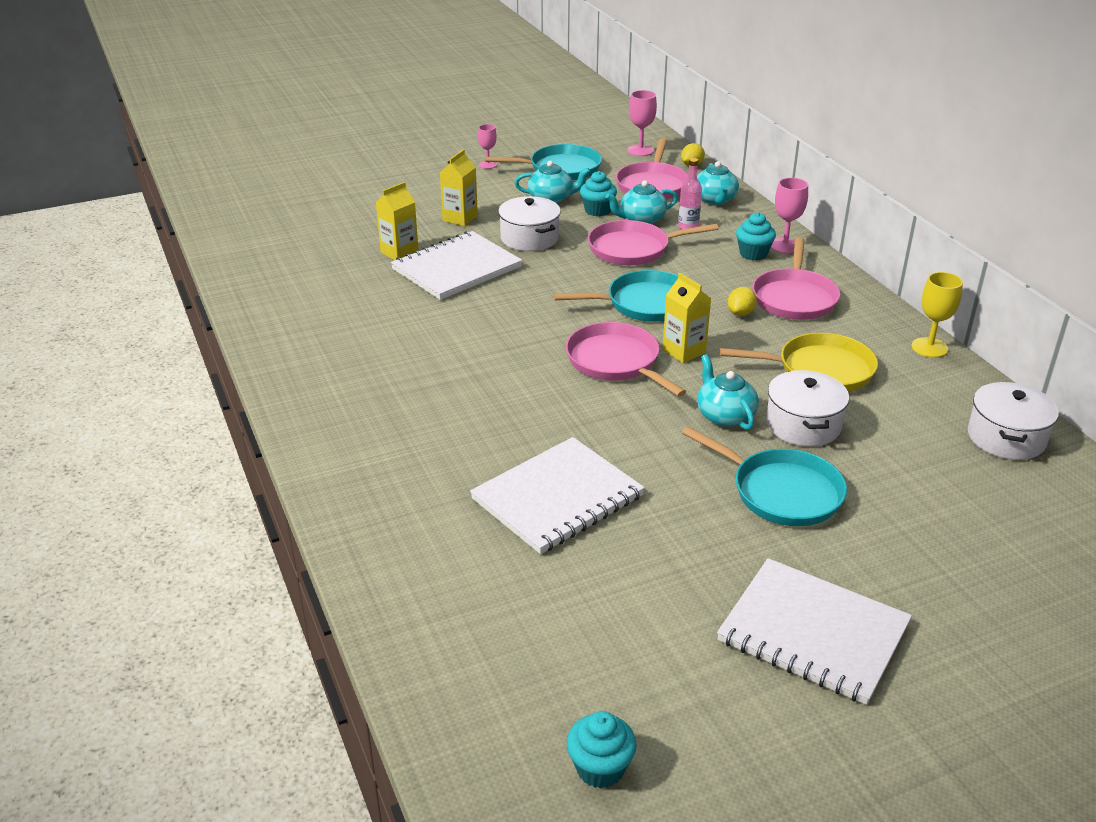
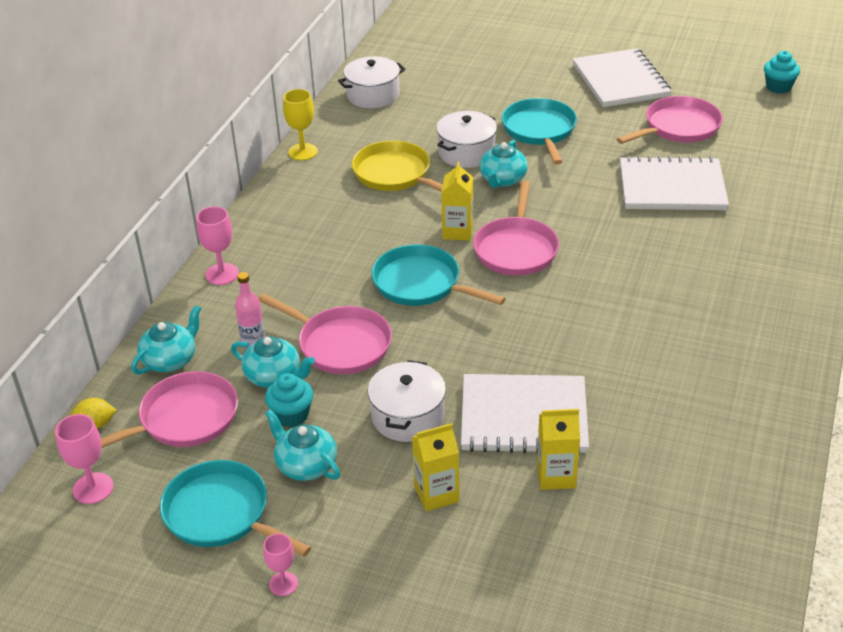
camera: 135 degrees left, 5 degrees up
(740, 313) = (368, 237): yellow lemon -> none
(753, 254) = (259, 281): turquoise cupcake -> none
(794, 298) = (309, 228): pink pan -> pink pan (678, 127)

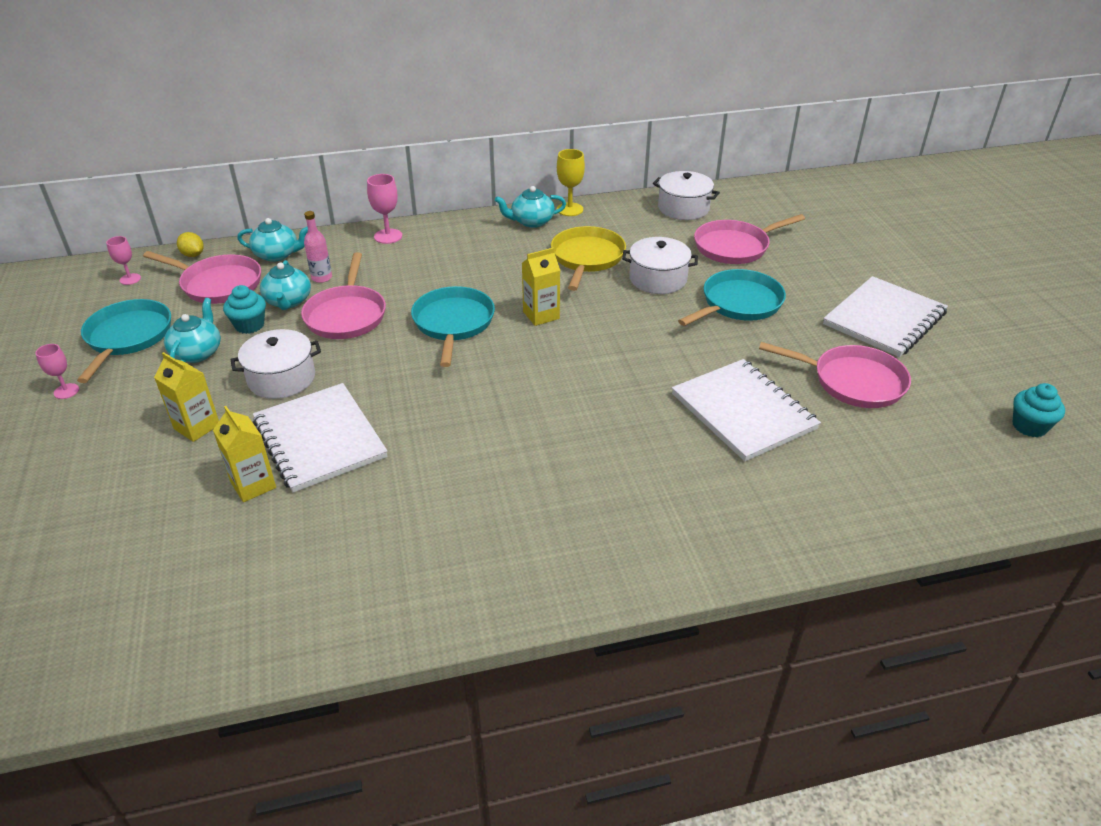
camera: 55 degrees right, 0 degrees up
(93, 488) = (130, 279): pink goblet -> pink goblet, size x0.67
(502, 180) = (639, 311): turquoise teapot -> turquoise teapot (531, 222)
(516, 249) = (547, 353): pink pan -> pink pan (735, 247)

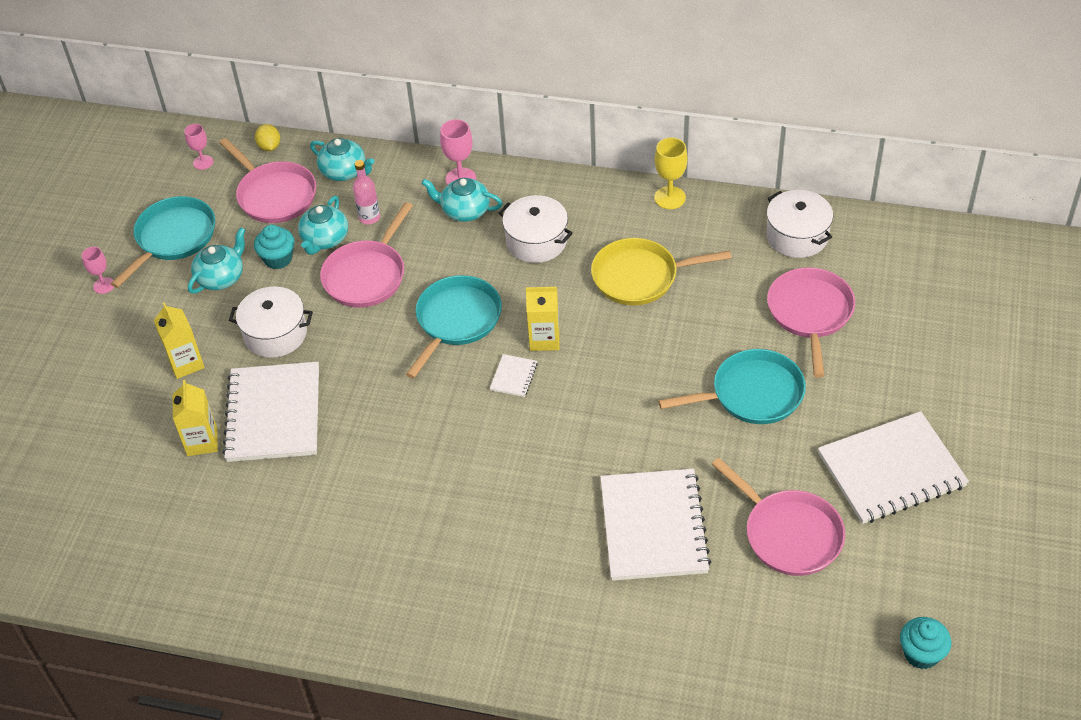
camera: 30 degrees right, 10 degrees up
(531, 222) = (617, 204): turquoise teapot -> turquoise teapot (464, 211)
(534, 346) = (513, 377): none -> white notebook
(587, 258) = (640, 277): yellow pan -> yellow pan turned 135 degrees counterclockwise
(658, 279) = (693, 331): white pot -> white pot (536, 241)
(735, 247) = (810, 313): pink pan -> pink pan turned 90 degrees clockwise

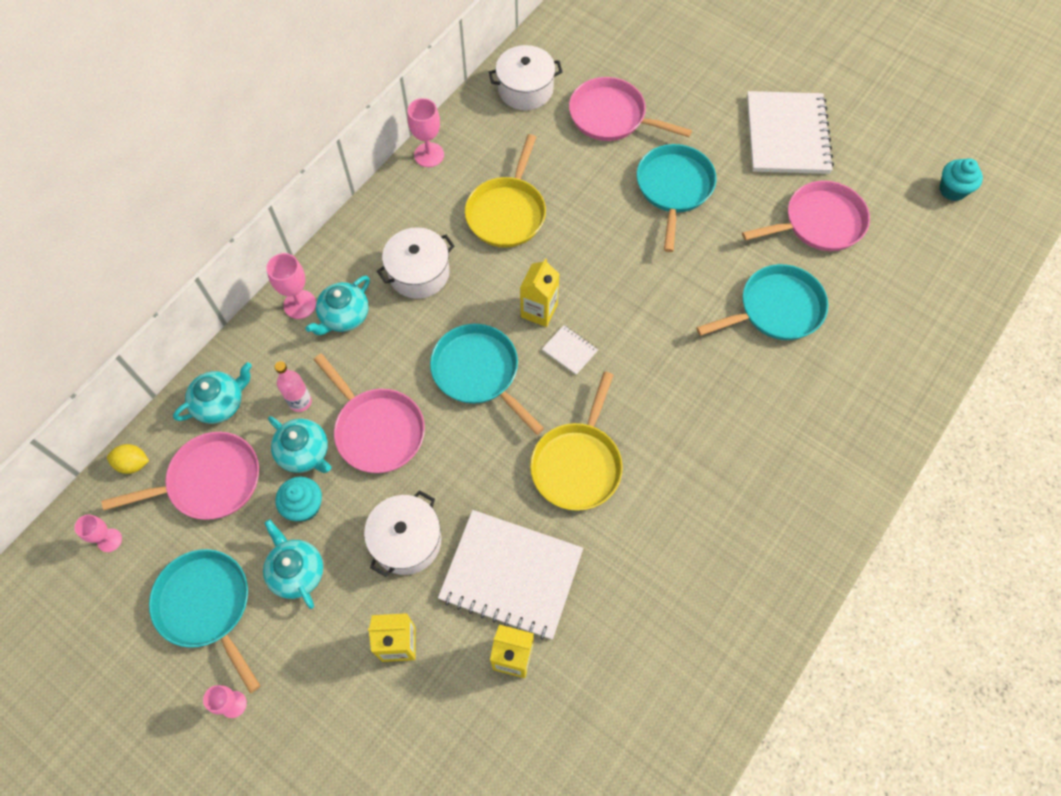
camera: 70 degrees left, 15 degrees up
(399, 423) = (577, 464): none -> yellow pan
(653, 527) = (776, 309): white notebook -> turquoise pan
(670, 198) = (429, 155): yellow goblet -> pink goblet

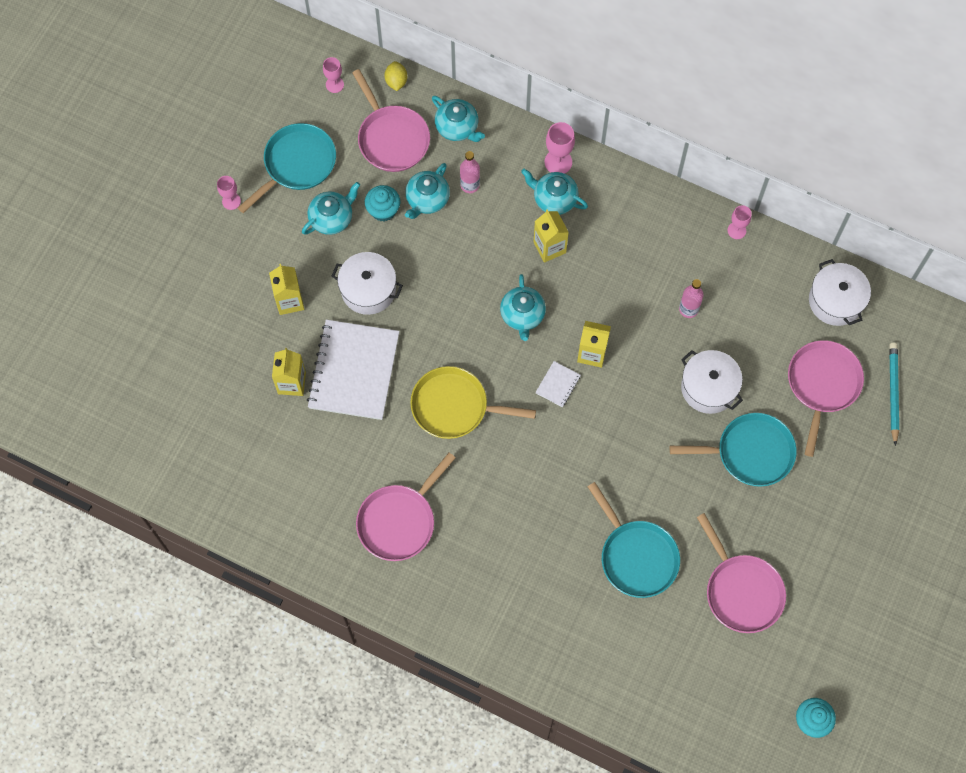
camera: 80 degrees right, 5 degrees up
(377, 430) = (456, 248): pink pan -> pink pan (399, 521)
(402, 331) = (549, 247): none -> yellow carton
(418, 273) = (609, 248): white pot -> white pot (709, 387)
(429, 155) = (736, 230): pink goblet -> pink goblet, size x0.67
(479, 372) = (522, 315): turquoise pan -> turquoise teapot
(507, 212) = (688, 309): yellow pan -> pink bottle
(628, 64) = (893, 392): none -> turquoise pencil
(787, 135) = (841, 554): white notebook -> none

